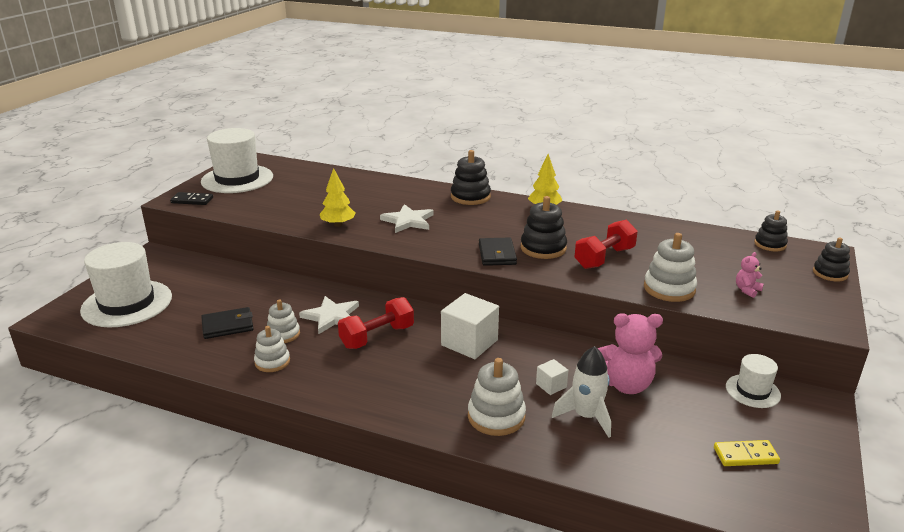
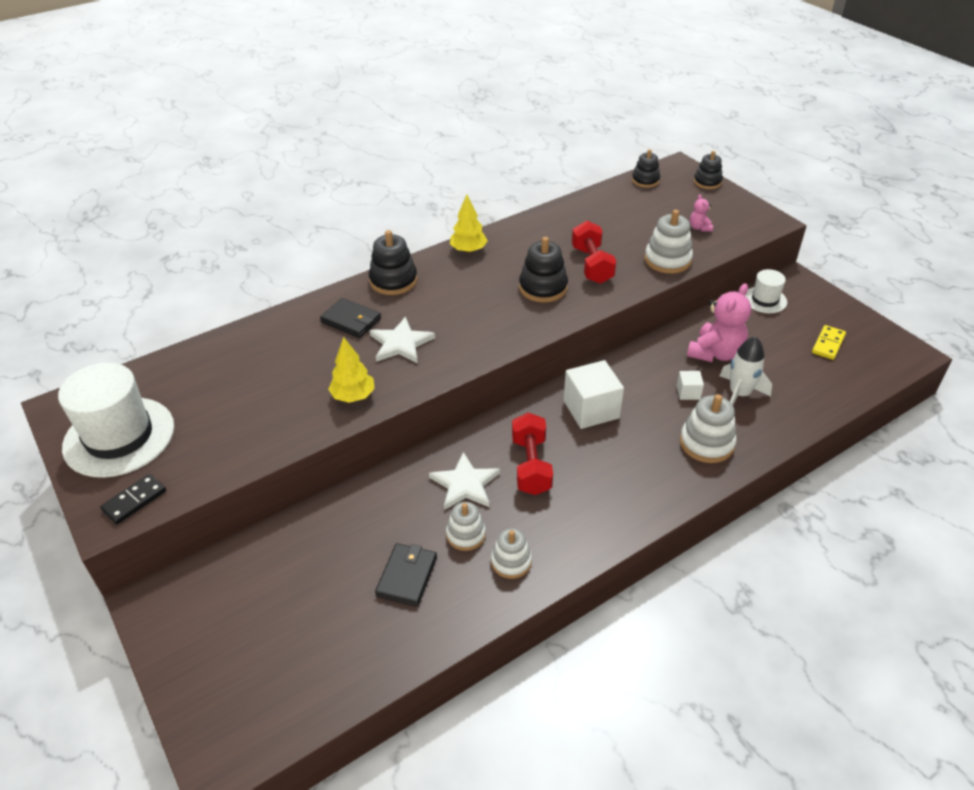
camera: 55 degrees left, 15 degrees up
(127, 303) = (262, 663): white hat -> none
(497, 254) = (528, 319): black wallet -> black wallet (351, 320)

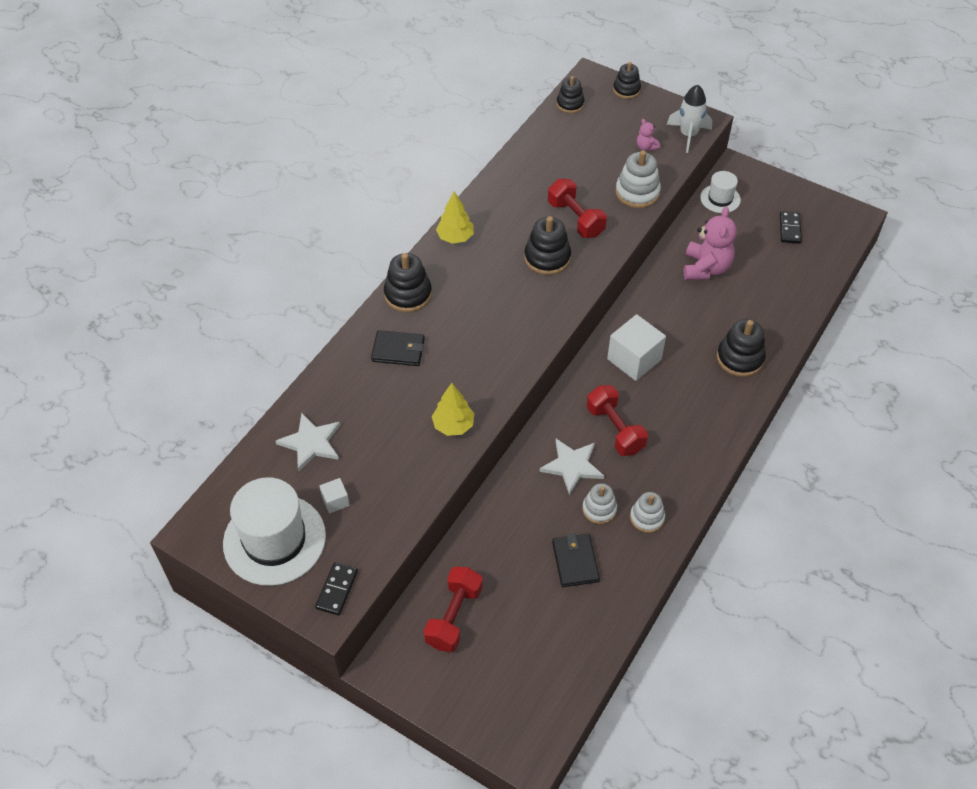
camera: 25 degrees left, 10 degrees up
(250, 582) = (454, 616): none -> red dumbbell
(401, 343) = (459, 359): white star -> white star (311, 443)
(688, 392) = (703, 315): white cube -> white cube (335, 501)
(706, 443) = (740, 358): white stacking toy -> black stacking toy
(739, 394) = (743, 303): white rocket -> white rocket (688, 135)
(828, 344) = (789, 229): yellow domino -> black domino

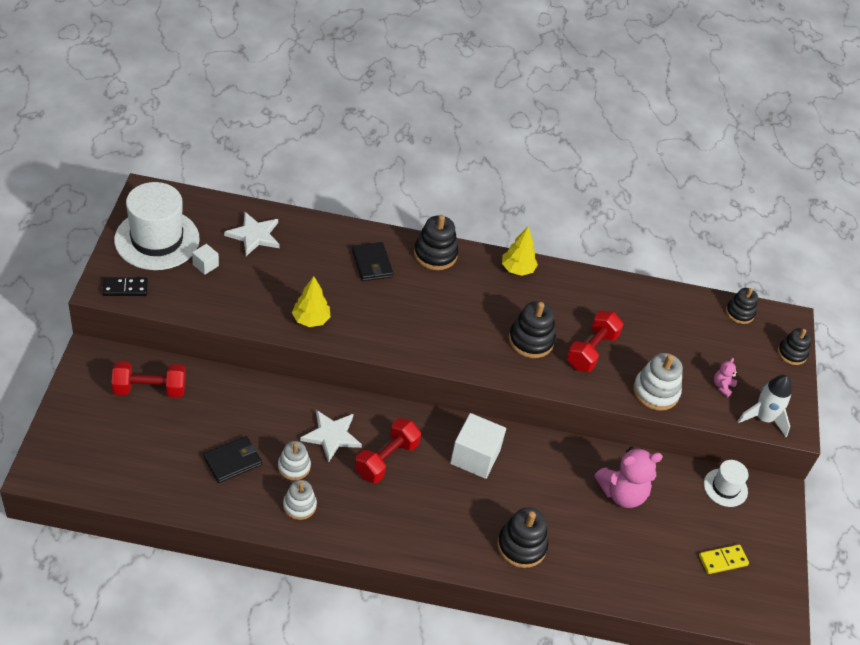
camera: 60 degrees right, 5 degrees down
(789, 229) = (723, 560): black domino -> yellow domino

